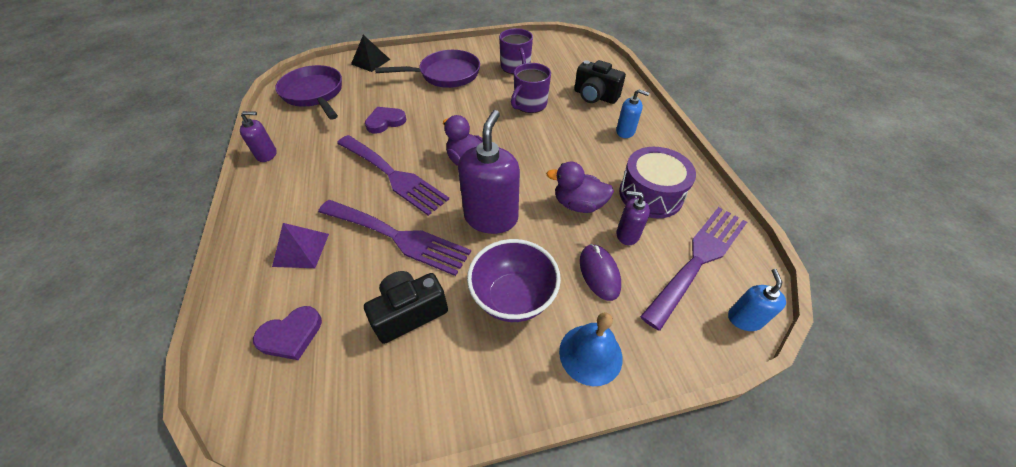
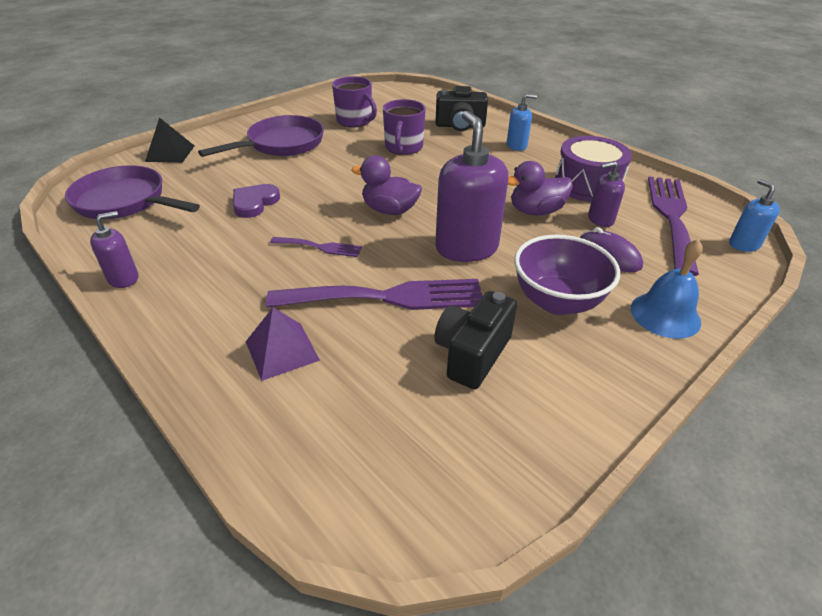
camera: 30 degrees left, 10 degrees down
(291, 335) = (361, 431): purple heart -> none
(393, 175) = (320, 247): purple fork -> purple fork, size x0.48

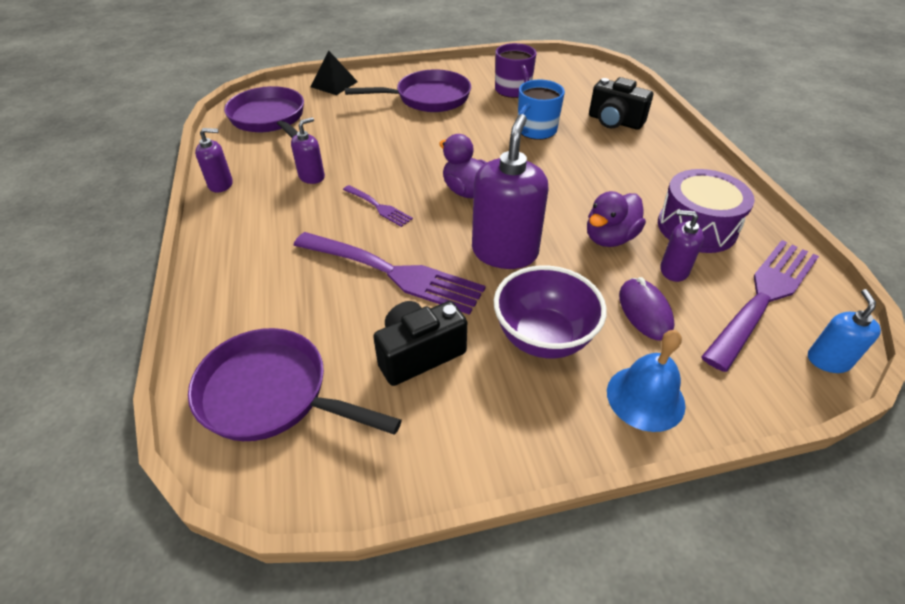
camera: 30 degrees right, 5 degrees up
(225, 241) = (312, 177): none -> purple soap dispenser
(254, 203) = (361, 149): purple heart -> none
(282, 350) = (277, 286): purple pyramid -> none
(369, 448) = (272, 394): none -> purple pan
(403, 147) = (536, 130): purple mug -> blue mug
(516, 145) = (657, 160): blue soap dispenser -> none
(536, 211) = (609, 238): purple duck -> purple duck turned 60 degrees counterclockwise

